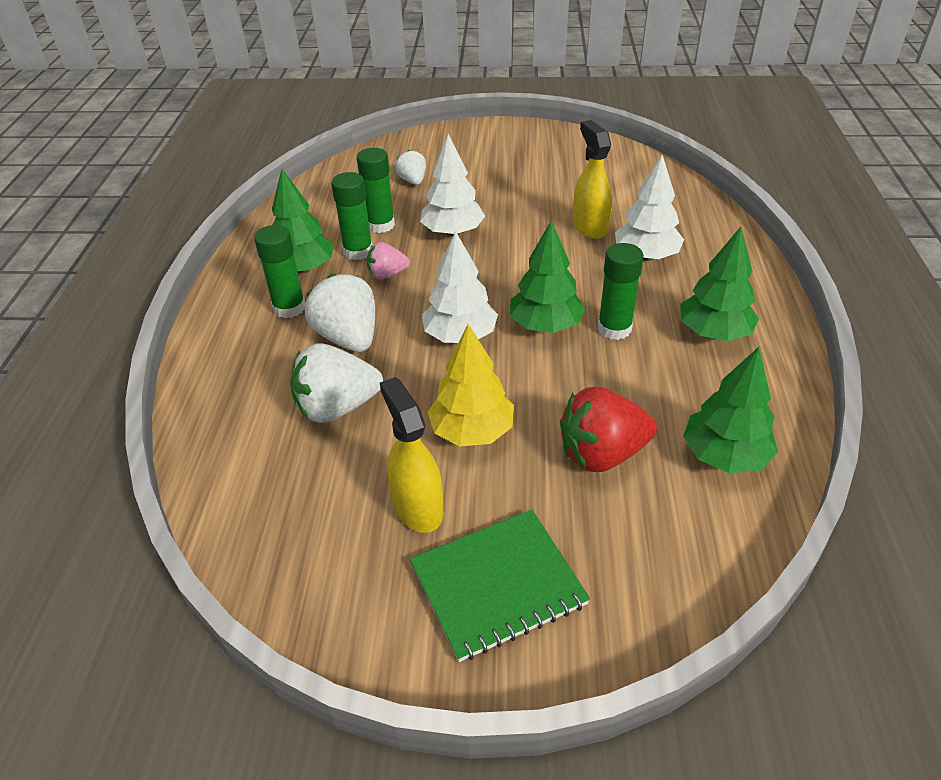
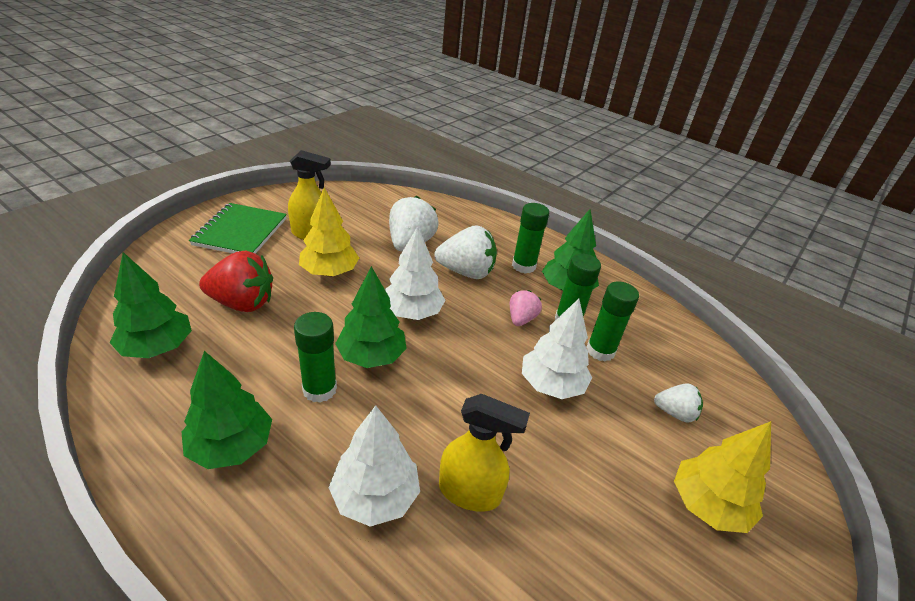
camera: 120 degrees right, 5 degrees down
(480, 157) = (707, 505): none -> yellow tree
(602, 454) = (242, 303): red strawberry -> red strawberry turned 75 degrees clockwise

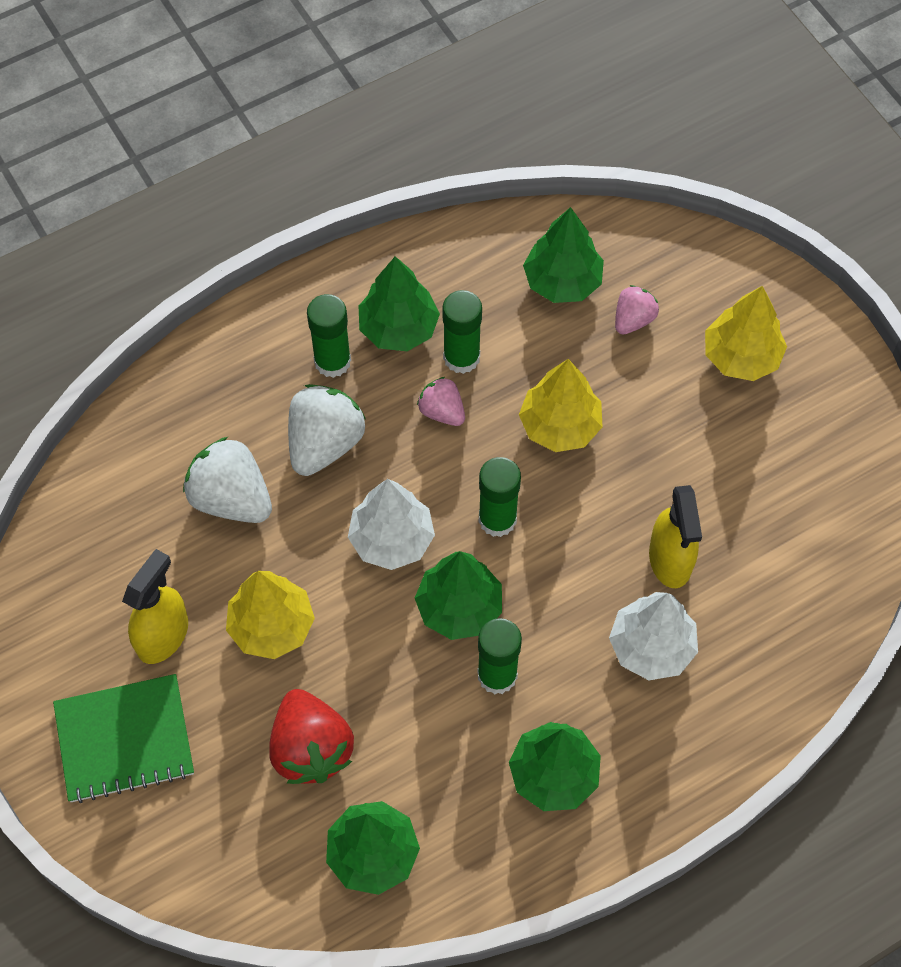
camera: 65 degrees left, 25 degrees up
(240, 232) = (124, 740): green notebook -> green notebook turned 45 degrees counterclockwise
(242, 303) = (311, 748): red strawberry -> red strawberry turned 135 degrees clockwise
(470, 492) = (670, 560): yellow spray bottle -> yellow spray bottle turned 135 degrees clockwise
(551, 385) = (560, 425): white tree -> yellow tree
(600, 351) = (523, 346): green glue stick -> green glue stick (497, 519)
(668, 362) = (562, 281): none -> green tree
(674, 413) = (633, 319): white strawberry -> pink strawberry

